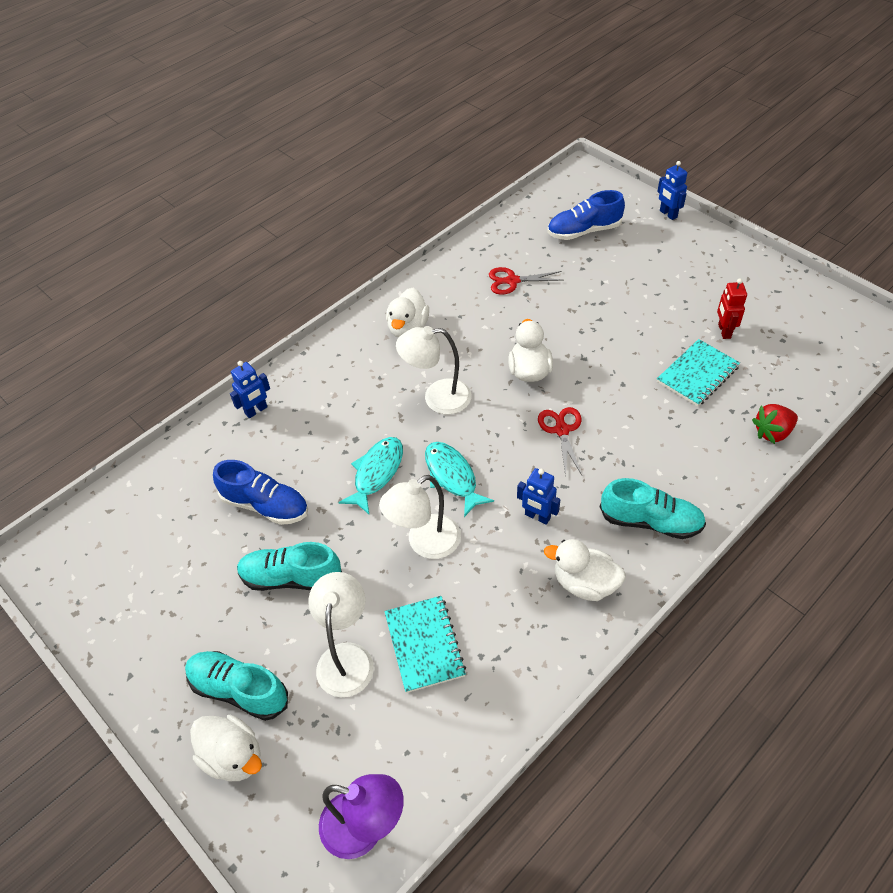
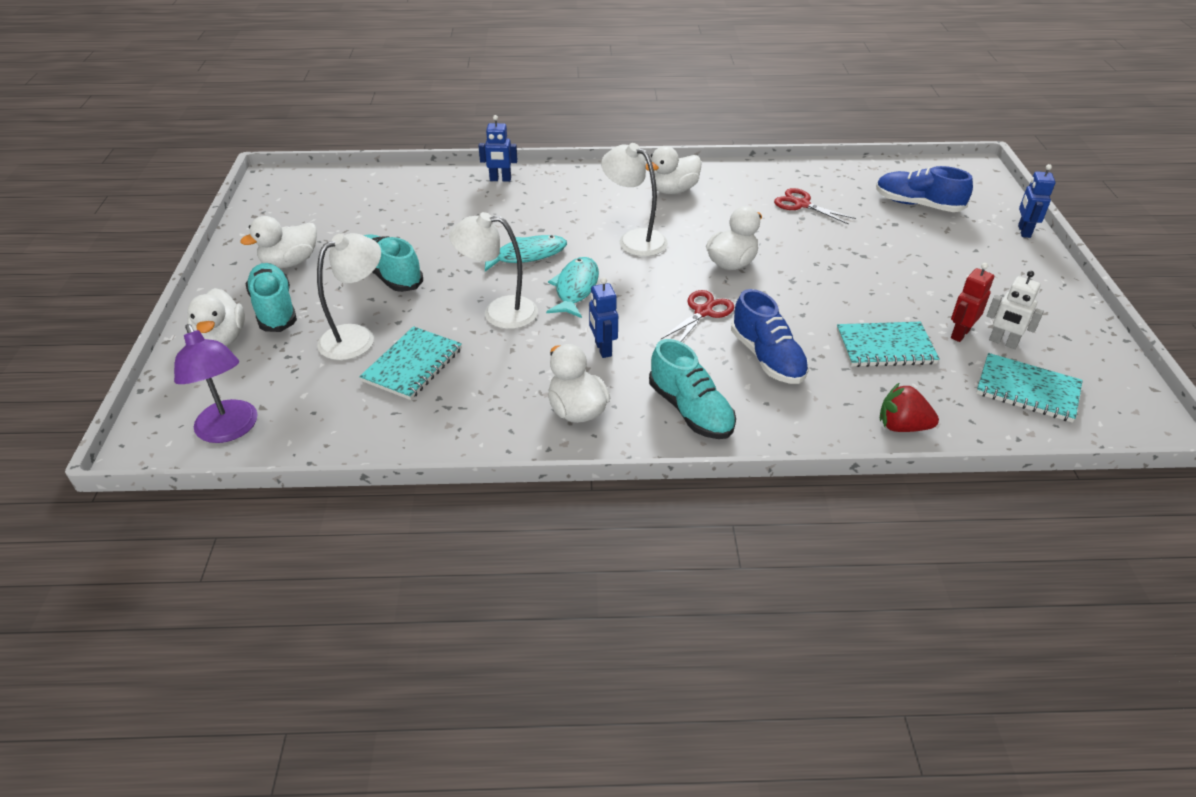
camera: 40 degrees right, 10 degrees down
(184, 633) = (290, 262): none -> white duck
(265, 505) = (431, 230): blue shoe -> blue shoe (767, 358)
(752, 321) = (1003, 342): none -> white robot
(801, 350) = (1027, 390): none -> turquoise notebook

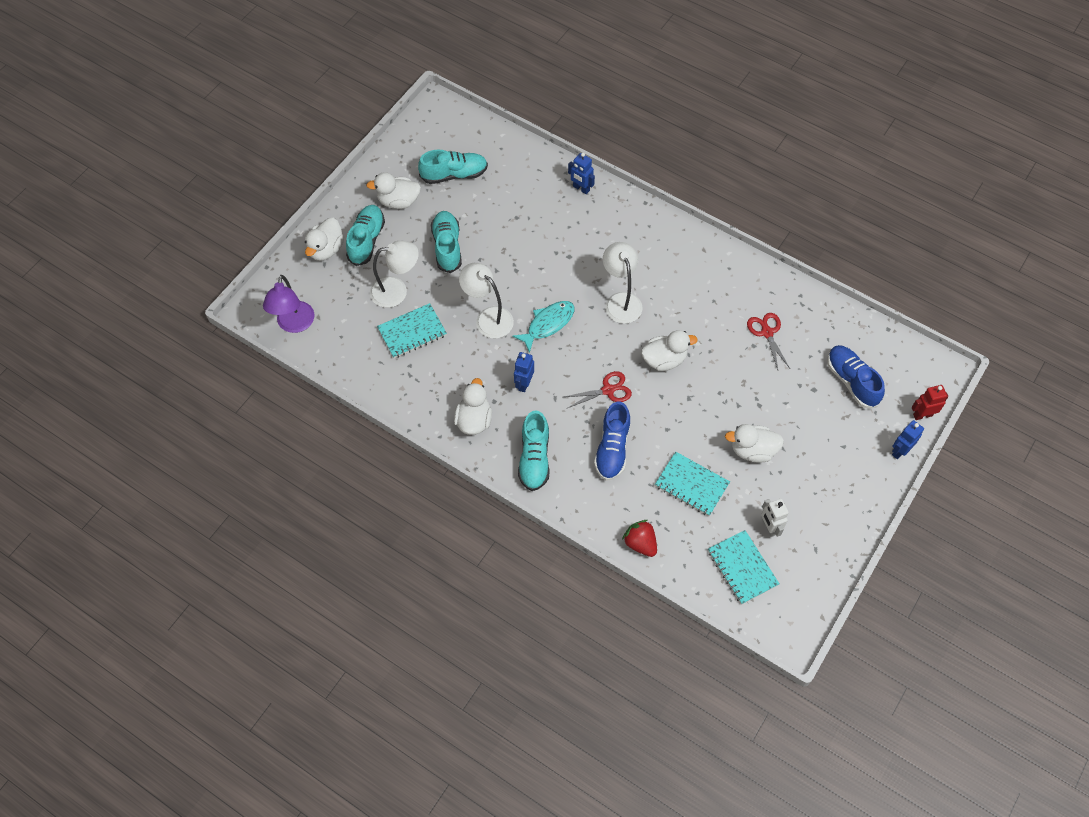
camera: 35 degrees right, 20 degrees up
(343, 218) = (454, 174): none -> turquoise shoe
(526, 255) = (541, 276): turquoise fish -> none
(673, 190) = (689, 266): white duck -> white duck (752, 450)
(960, 334) = (749, 504): red robot -> red robot (922, 415)

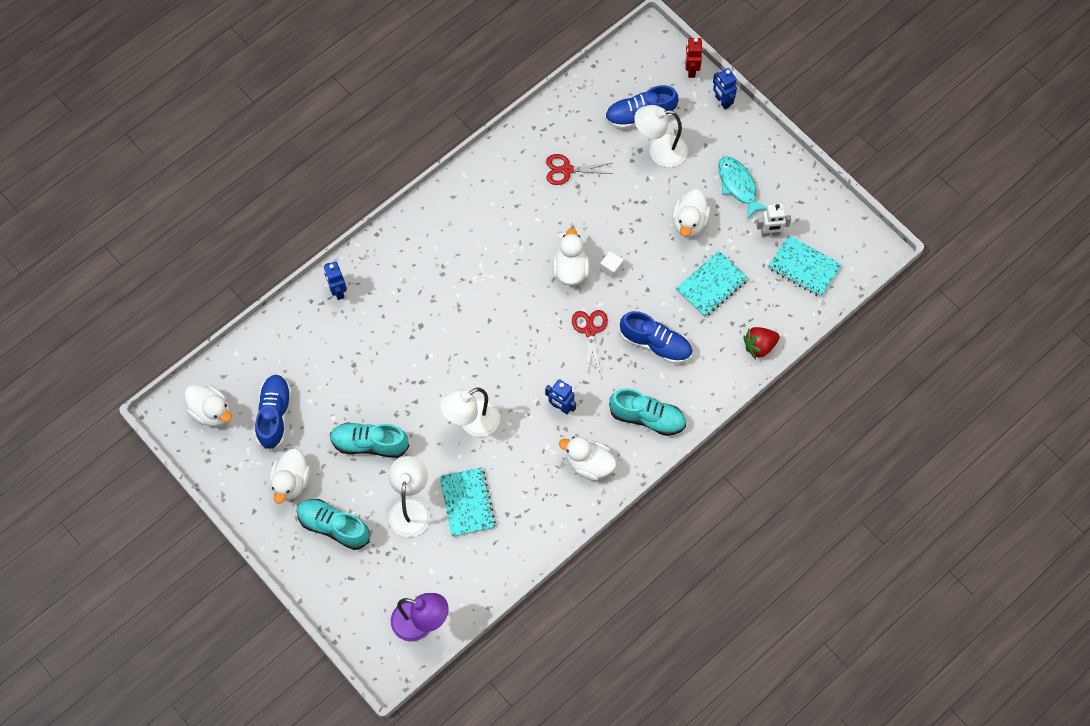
camera: 75 degrees left, 5 degrees up
(326, 249) = (332, 572): white duck -> white duck (211, 412)
(454, 174) = (274, 415): turquoise shoe -> blue shoe
(548, 324) = (497, 367): turquoise fish -> turquoise fish (738, 186)
(581, 188) = (337, 291): blue robot -> blue robot turned 105 degrees clockwise
(621, 301) = (490, 290): white lamp -> white lamp (659, 151)
(678, 393) = (611, 268): none -> white cube
(742, 568) = (804, 267): turquoise notebook -> turquoise notebook turned 45 degrees clockwise

